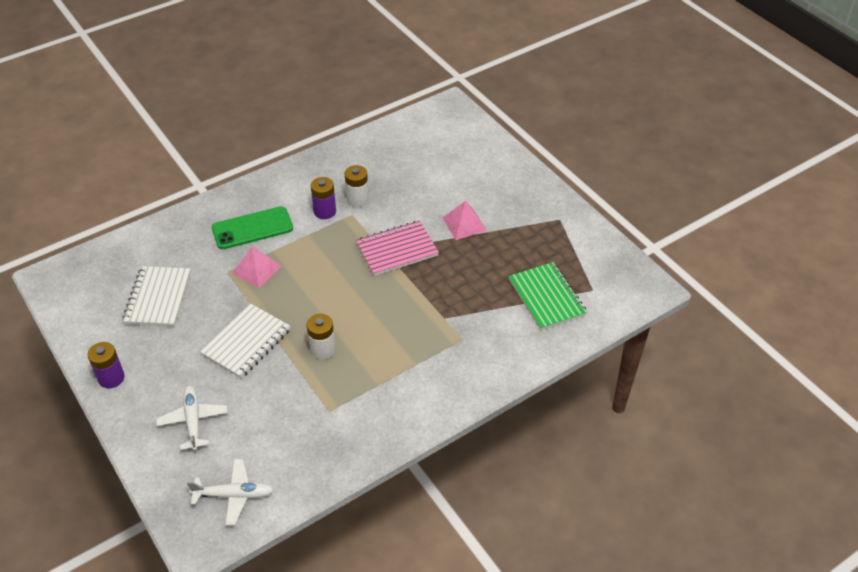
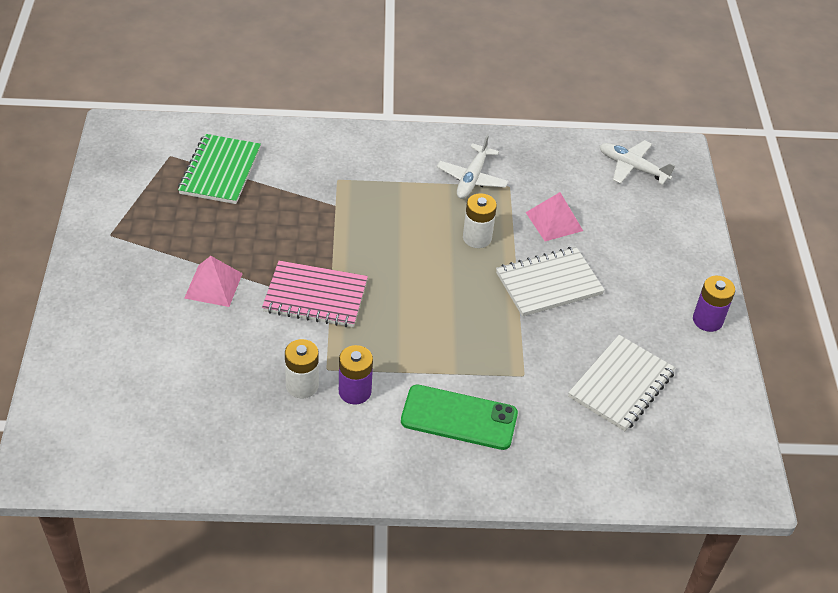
camera: 150 degrees left, 0 degrees up
(193, 421) = (640, 239): white plane -> white plane (472, 178)
(256, 269) = (488, 359): pink pyramid -> pink pyramid (554, 221)

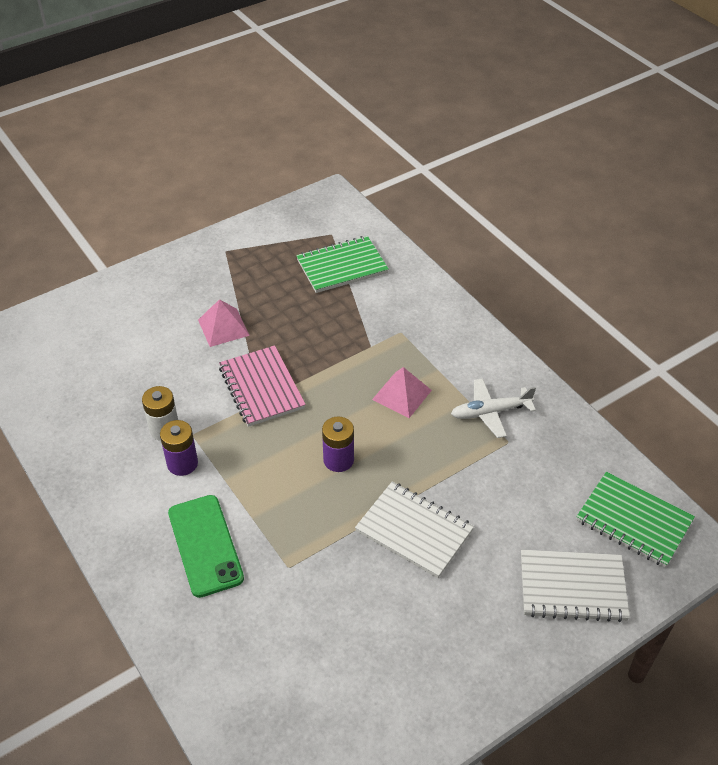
camera: 60 degrees right, 0 degrees up
(477, 238) = (421, 452): white battery -> none
(554, 221) = (496, 496): pink pyramid -> pink pyramid (401, 394)
(621, 385) = (336, 649): white notebook -> white notebook (572, 587)
(632, 167) = (633, 521): white plane -> green notebook
(707, 320) = (484, 685): purple battery -> purple battery (338, 460)

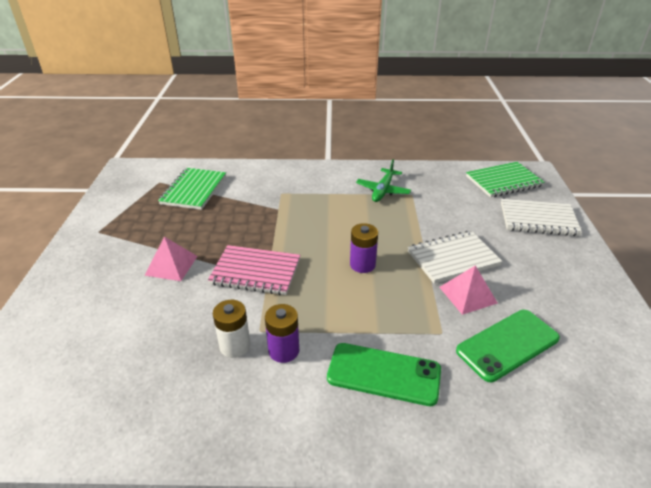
camera: 55 degrees left, 10 degrees down
(312, 627) = (507, 344): none -> green phone
(401, 394) = (333, 215): pink pyramid -> pink pyramid (467, 295)
(490, 412) = (383, 190): white plane -> green plane
(572, 587) = (538, 219): white notebook -> white notebook turned 60 degrees clockwise

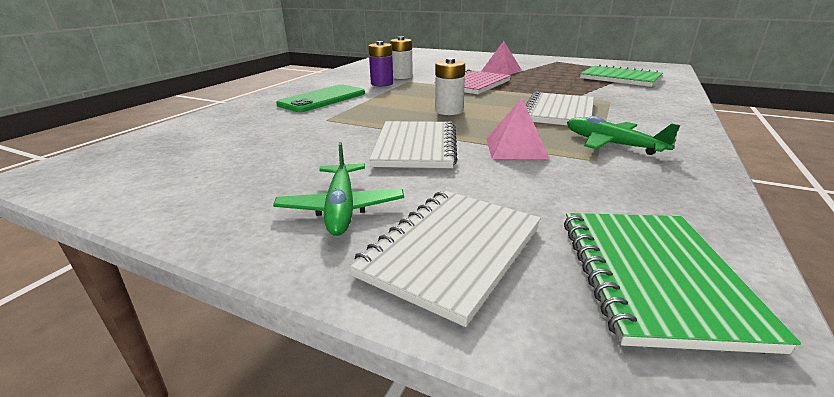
camera: 115 degrees right, 10 degrees down
(328, 212) = (558, 112): none -> white notebook
(362, 265) = (449, 111): purple battery -> white battery
(467, 295) = (351, 139): pink pyramid -> pink pyramid (516, 148)
(507, 344) = (272, 137): green phone -> none
(547, 258) = (341, 208): none -> green plane

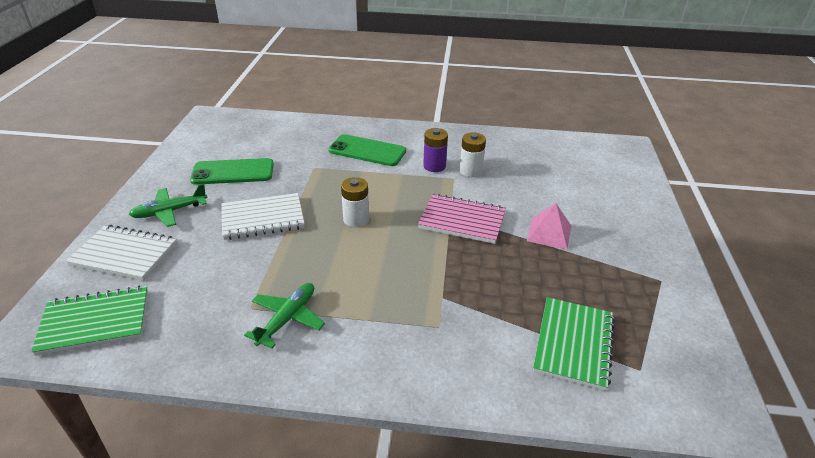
camera: 70 degrees right, 10 degrees up
(276, 159) = (233, 172): none -> green phone
(516, 148) = (269, 265): pink pyramid -> none
(558, 112) = (376, 286): white notebook -> none

